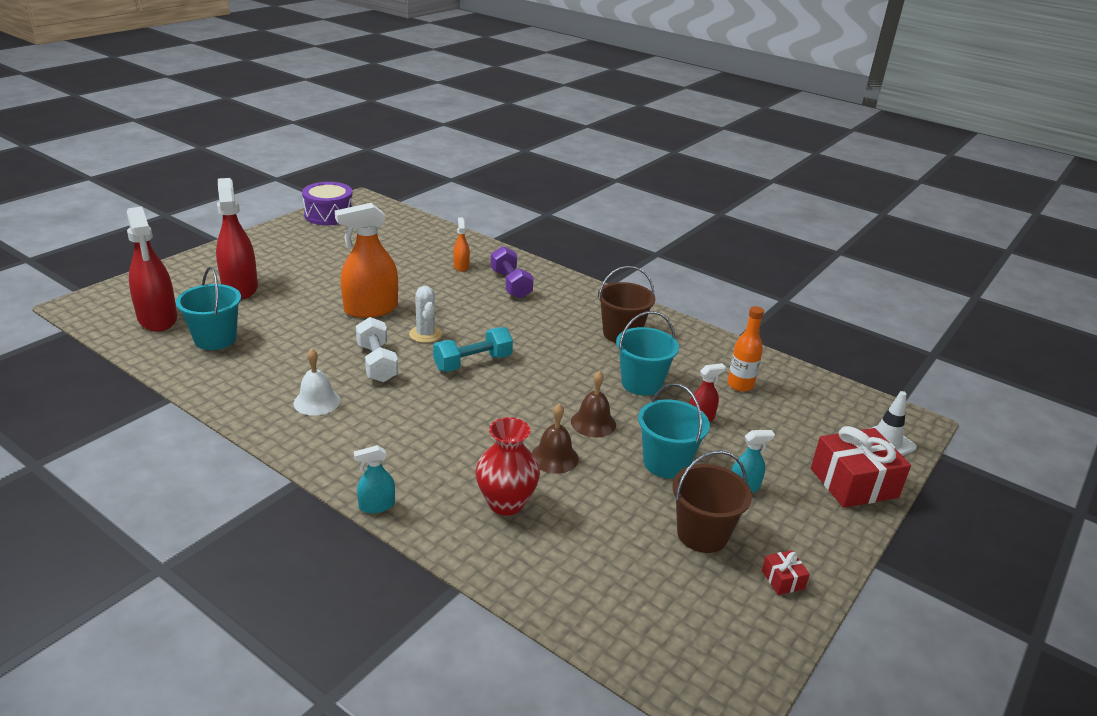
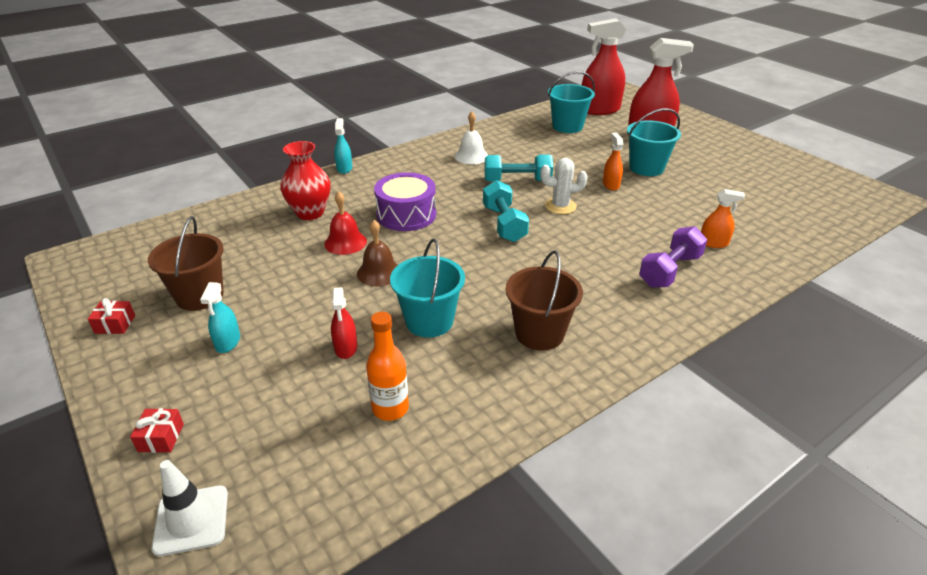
camera: 110 degrees right, 5 degrees up
(329, 215) = (826, 177): purple drum -> purple drum (406, 215)
(371, 309) = (611, 185): orange spray bottle -> orange spray bottle, size x0.49
(377, 363) = (517, 181): white dumbbell -> turquoise dumbbell
(510, 284) = (669, 270): purple dumbbell -> purple dumbbell turned 45 degrees counterclockwise
(554, 457) = (345, 242): brown bell -> red bell
(666, 463) = (296, 301): turquoise bucket -> turquoise bucket (646, 168)
(854, 483) = (161, 438): red gift -> red gift, size x0.44

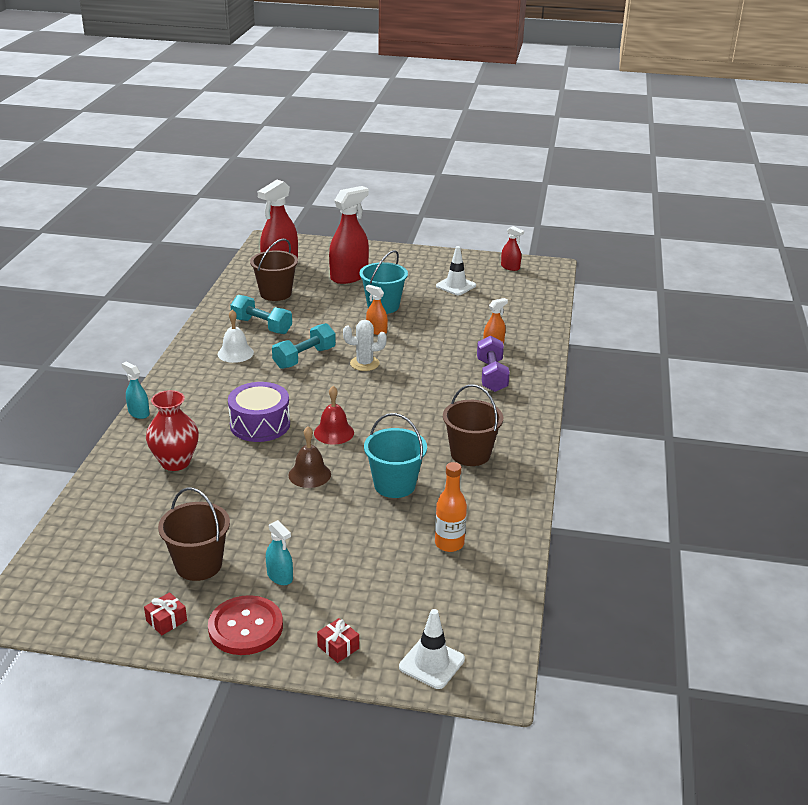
camera: 45 degrees left, 5 degrees down
(142, 367) = (245, 627): none -> red button
(345, 242) = (247, 468): red bell -> red bell (334, 432)
(346, 348) = (367, 531): red spray bottle -> red spray bottle (510, 267)
(504, 224) = (344, 395): turquoise dumbbell -> turquoise dumbbell (262, 326)
(560, 206) = (364, 363): white cactus -> white cactus turned 45 degrees clockwise
(567, 126) = (275, 293): turquoise bucket -> brown bucket
(745, 177) = (456, 286): none -> white traffic cone

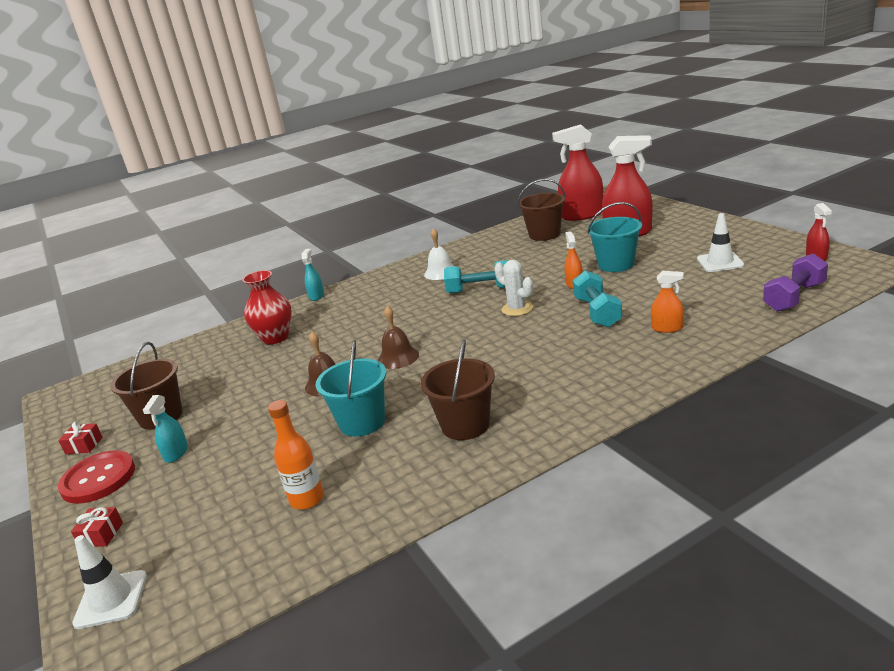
camera: 55 degrees right, 5 degrees down
(260, 424) = (364, 331): purple drum -> none
(262, 326) = (492, 257): turquoise dumbbell -> turquoise dumbbell (597, 312)
(334, 432) = (398, 357): red bell -> brown bell
(491, 375) = (613, 358): purple dumbbell -> purple dumbbell (794, 297)

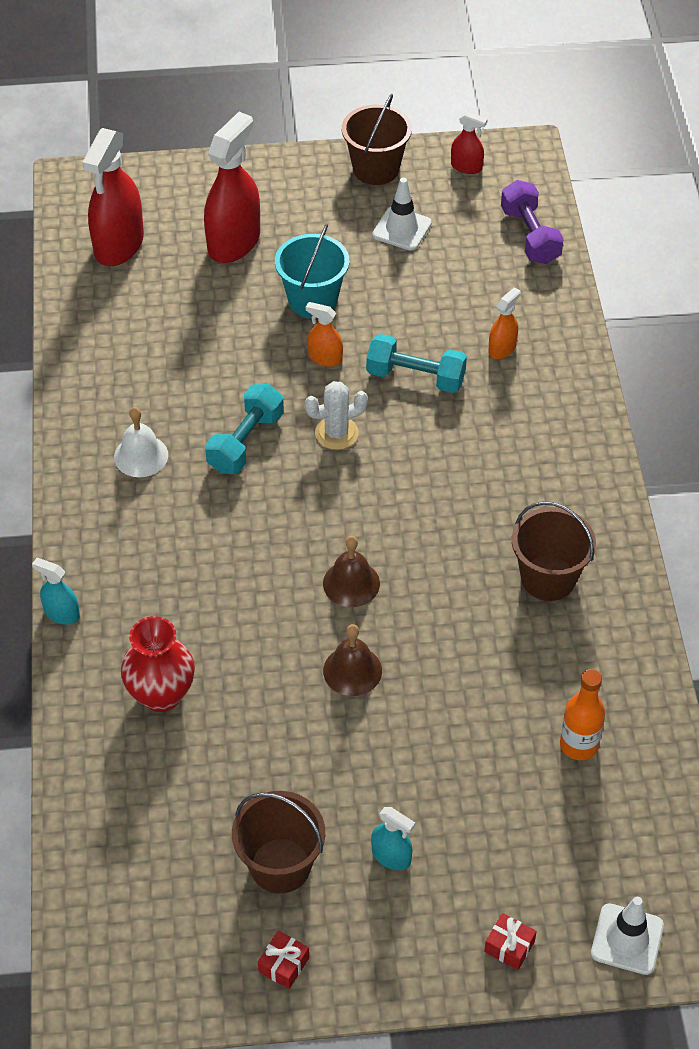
camera: 70 degrees left, 25 degrees up
(98, 479) = (385, 948): red button -> none
(362, 422) = (471, 660): turquoise bucket -> none
(544, 234) = (140, 308): brown bucket -> brown bucket (376, 169)

